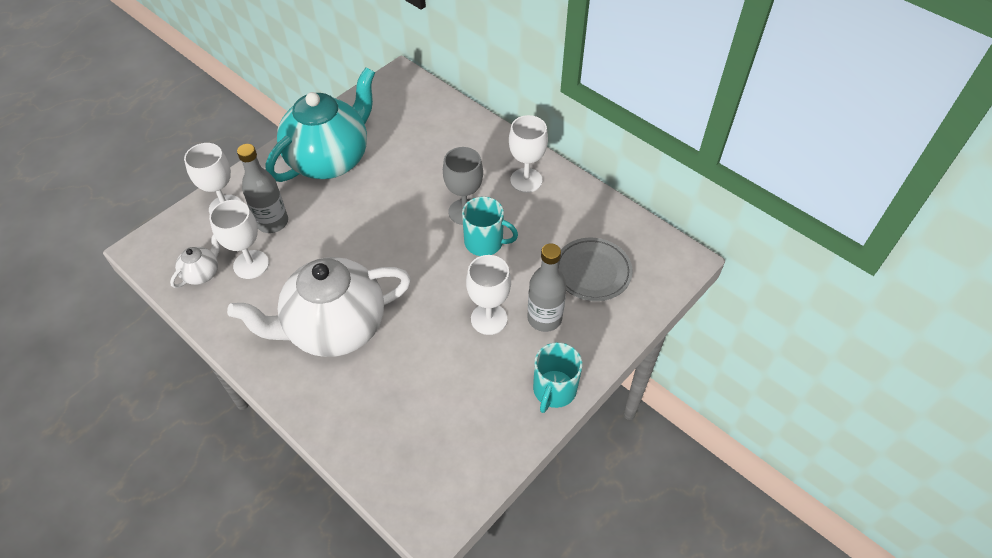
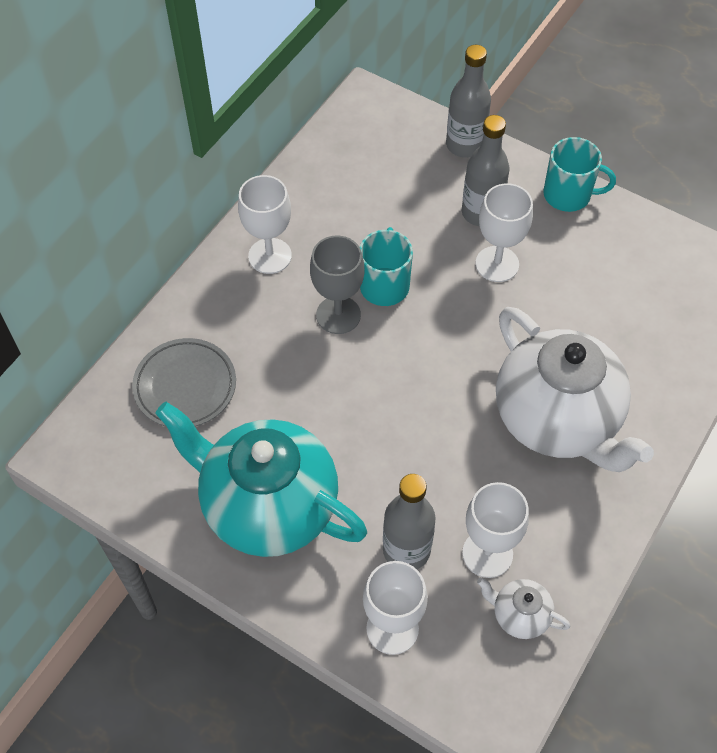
camera: 100 degrees left, 5 degrees up
(592, 272) = (404, 176): grey plate -> grey plate (185, 386)
(622, 321) = (465, 145): none -> grey bottle

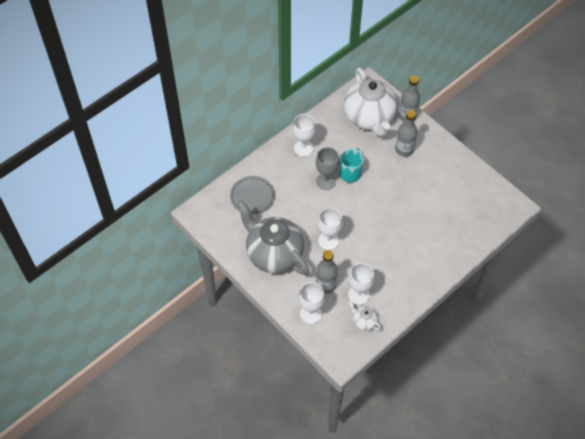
camera: 15 degrees right, 0 degrees up
(267, 506) = (273, 254): turquoise teapot -> grey teapot
(497, 264) = (403, 175): white goblet -> white goblet (328, 240)
(557, 420) = (407, 248): white teapot -> white teapot (369, 118)
(568, 195) = (447, 150): turquoise mug -> none

